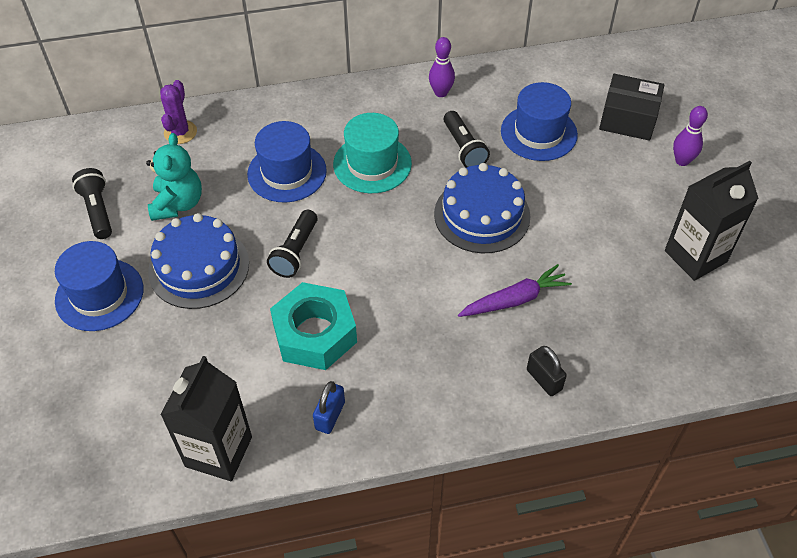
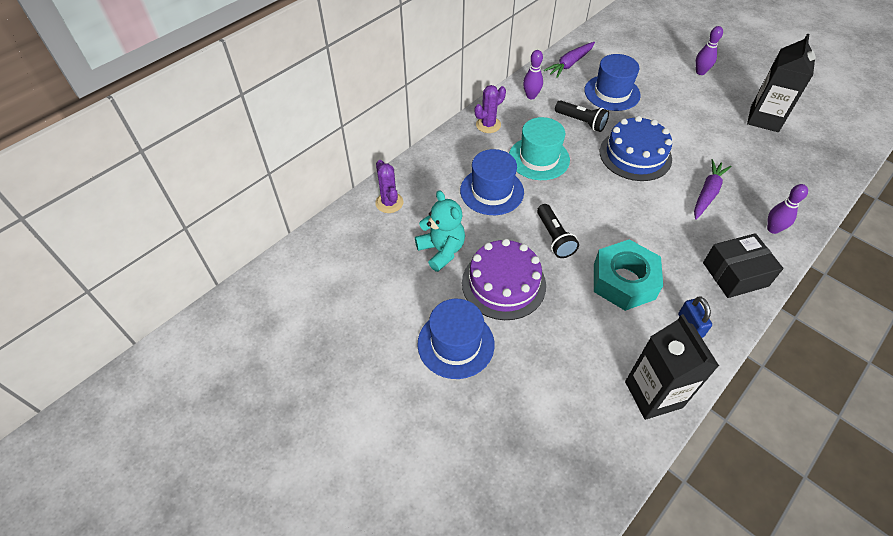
camera: 35 degrees left, 0 degrees up
(98, 211) = (388, 287): black flashlight -> none
(199, 267) = (503, 284): blue cake -> purple cake
(359, 102) = (488, 125): none -> purple cactus
(528, 76) = (570, 64): none -> purple carrot
(544, 379) = (773, 229): black padlock -> purple bowling pin
(628, 119) = (648, 62): black box -> black box (735, 274)

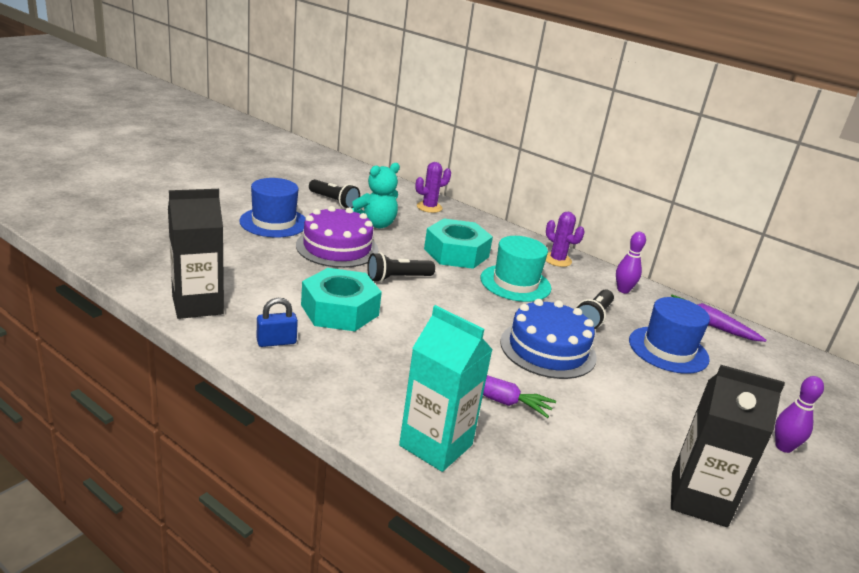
camera: 80 degrees right, 25 degrees down
(388, 287) = (334, 201): none -> black flashlight
(492, 191) = (456, 253): blue hat -> turquoise nut
(735, 274) = (350, 391): black box -> none
(773, 229) = (436, 445): purple bowling pin -> turquoise carton

